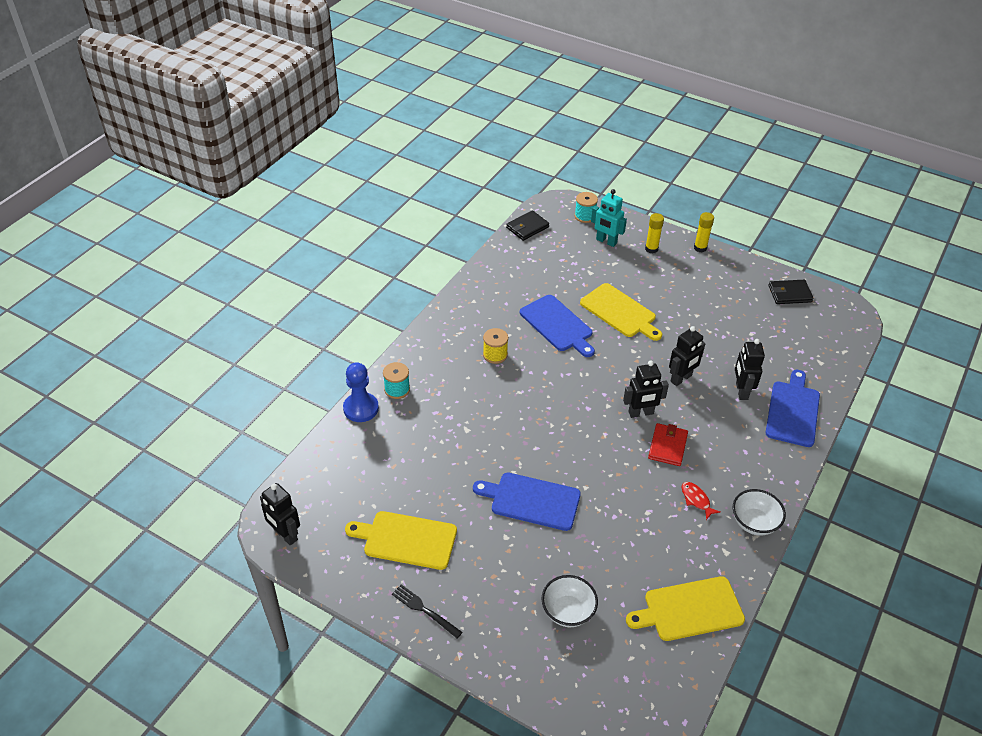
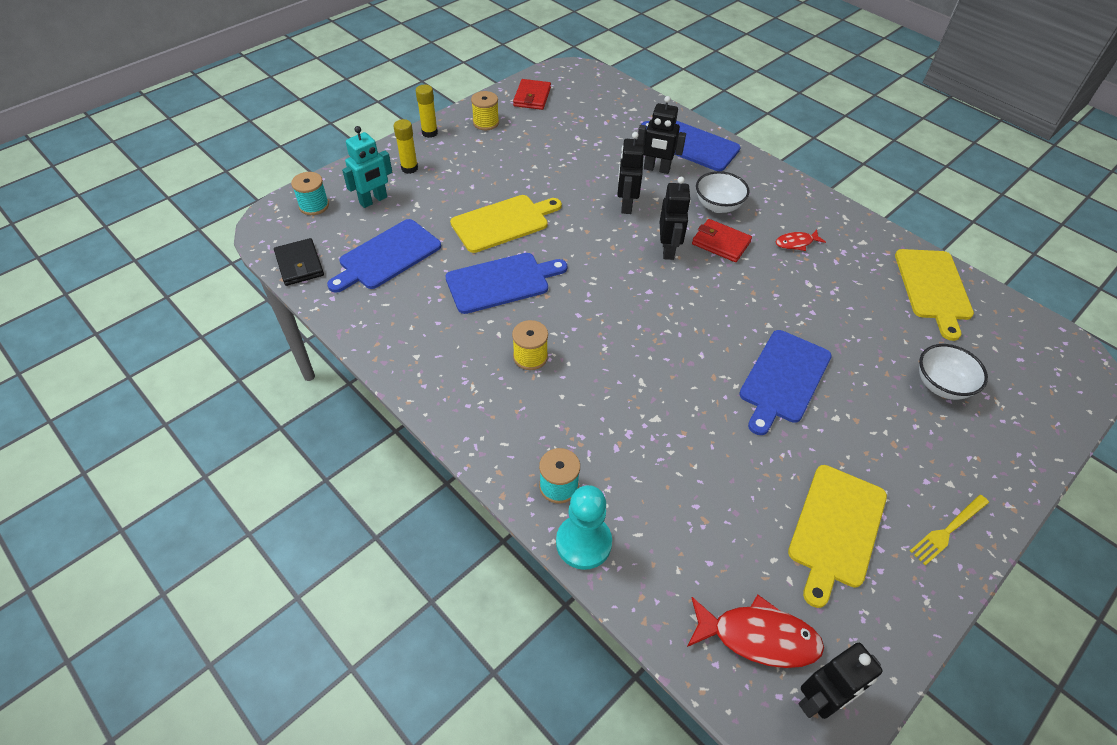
camera: 75 degrees left, 5 degrees up
(319, 501) = (758, 637): none -> red fish
(361, 408) = (583, 543): blue pawn -> turquoise pawn
(424, 610) = (948, 530): black fork -> yellow fork
(554, 263) = (387, 256): none -> blue cutting board
(681, 379) = (626, 205): black robot -> black robot turned 150 degrees counterclockwise
(734, 275) = (486, 123): none -> yellow spool
(754, 523) = (828, 212): white bowl -> white bowl (718, 206)
(789, 294) = (532, 97): black wallet -> red wallet

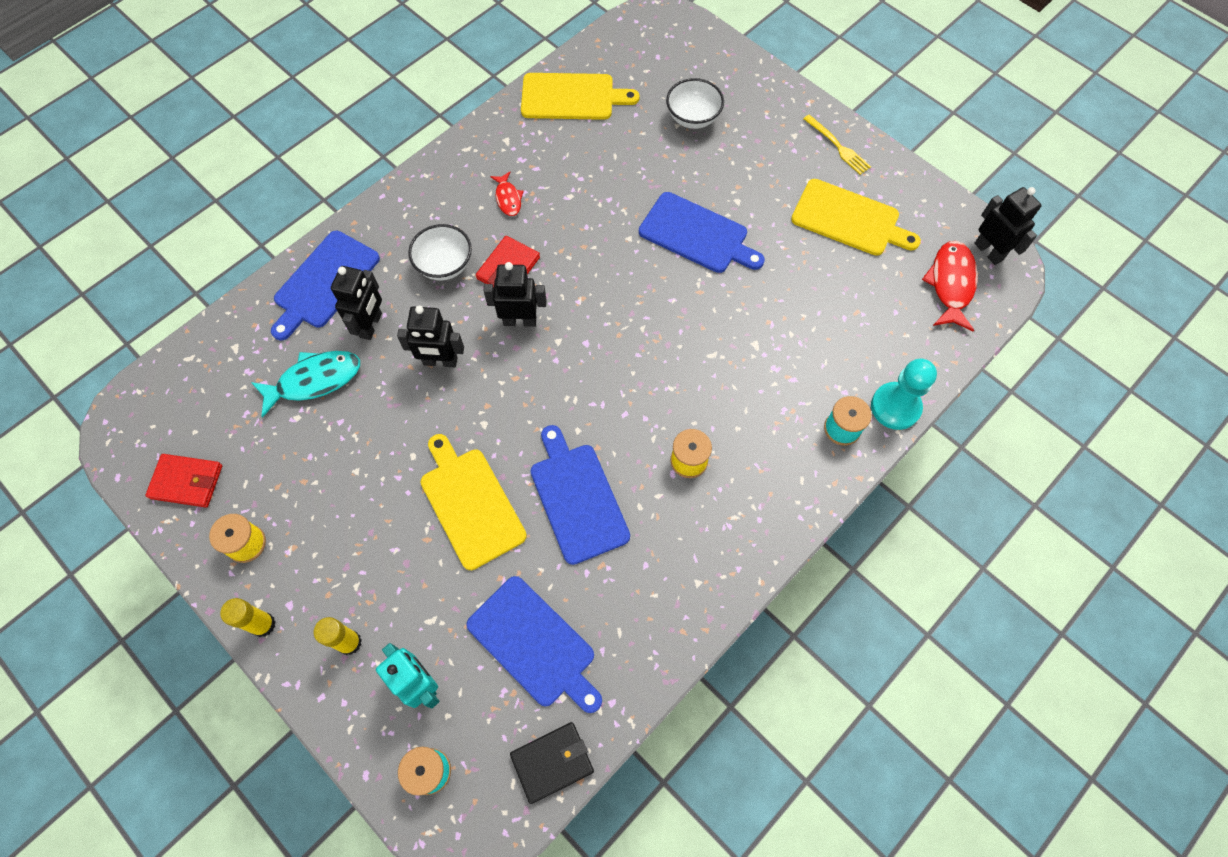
camera: 90 degrees left, 15 degrees up
(607, 144) = (314, 380): none -> turquoise fish

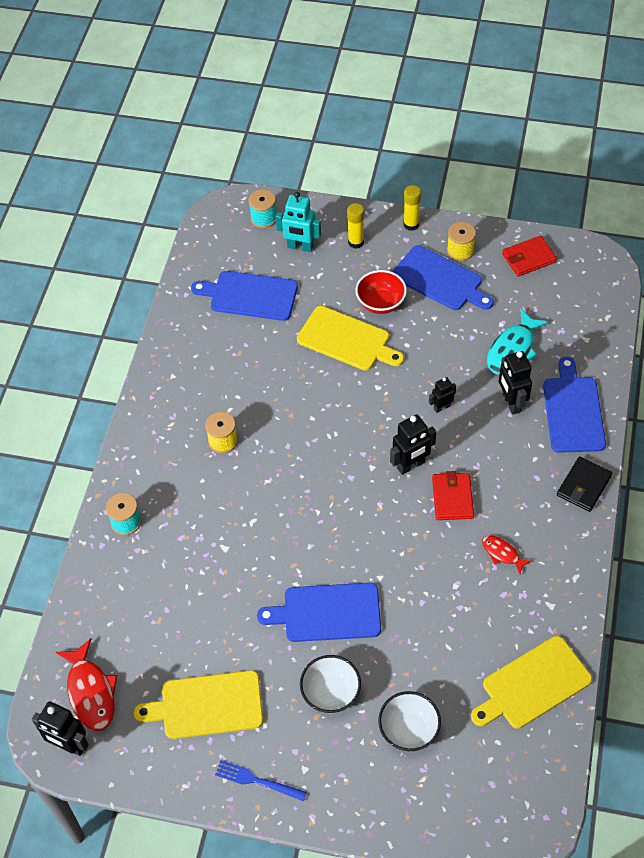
camera: 150 degrees right, 10 degrees down
(395, 529) = (380, 303): none -> red bowl
(440, 361) = (441, 407): black robot -> black robot, size x0.60
(444, 265) = (501, 473): white bowl -> white bowl (331, 693)
(552, 762) = (200, 254): black wallet -> black wallet (584, 486)
(577, 498) = (281, 379): blue cutting board -> blue cutting board (440, 280)
(838, 146) = (257, 781): yellow fork -> blue fork
(895, 407) = (93, 560): turquoise pawn -> none

